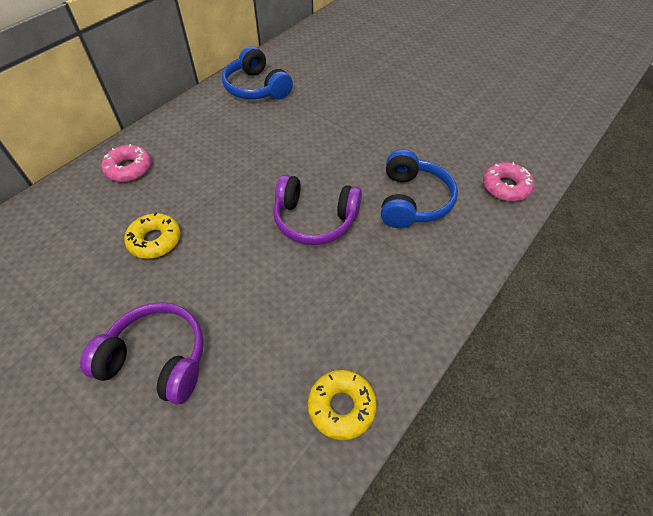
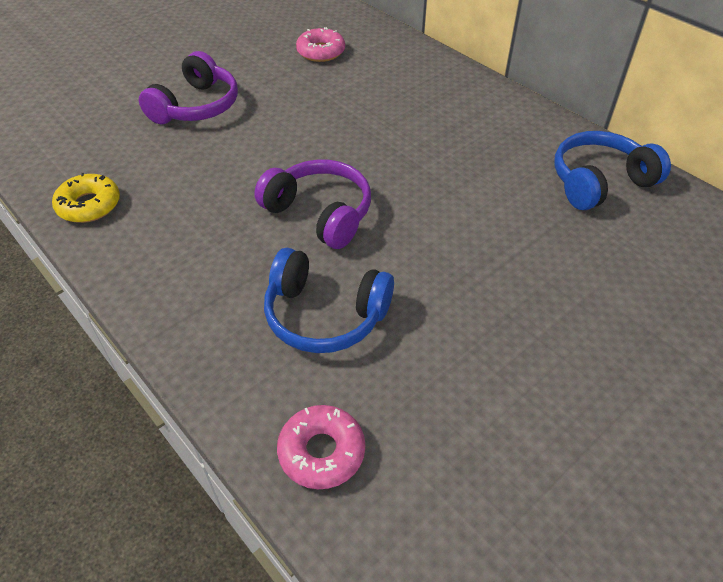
camera: 100 degrees right, 5 degrees down
(129, 168) = (437, 83): pink donut -> pink donut (321, 52)
(155, 240) = (327, 102): yellow donut -> none
(315, 220) = (320, 213): purple headphones -> purple headphones turned 105 degrees clockwise

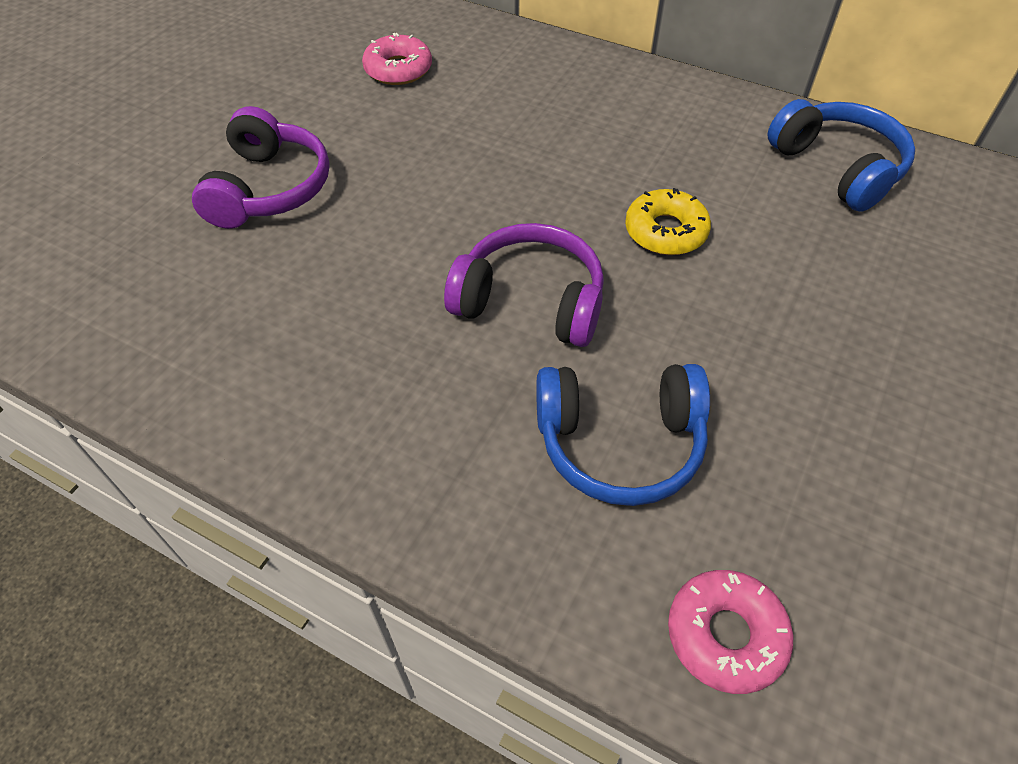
camera: 20 degrees left, 5 degrees up
(89, 205) = (196, 381): yellow donut -> yellow donut (665, 231)
(599, 182) = (837, 167): blue headphones -> blue headphones turned 105 degrees clockwise

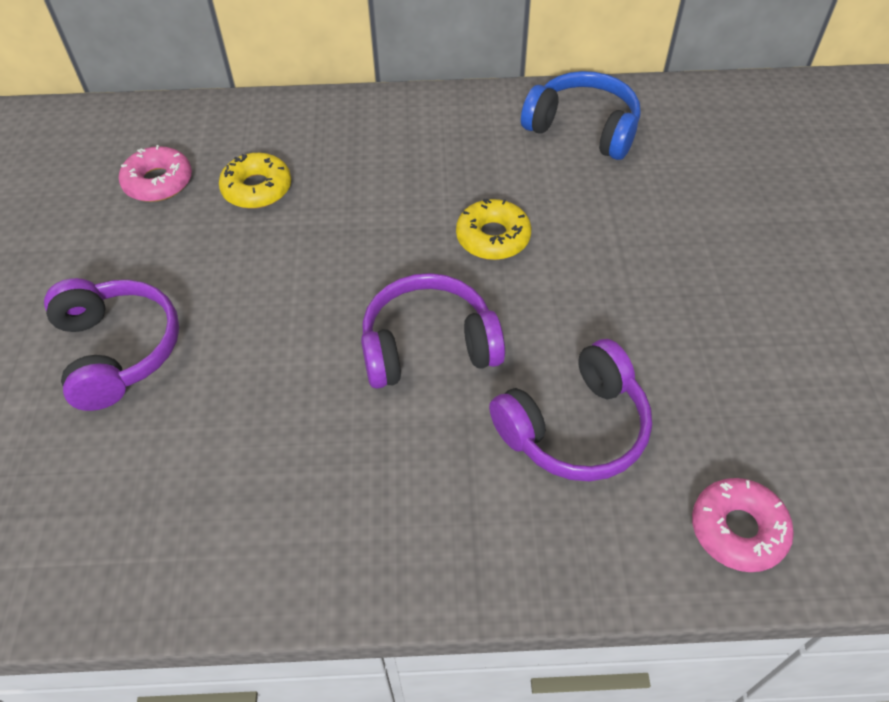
camera: 30 degrees left, 0 degrees up
(476, 105) = (257, 188): none -> yellow donut
(619, 443) = (574, 427): blue headphones -> purple headphones

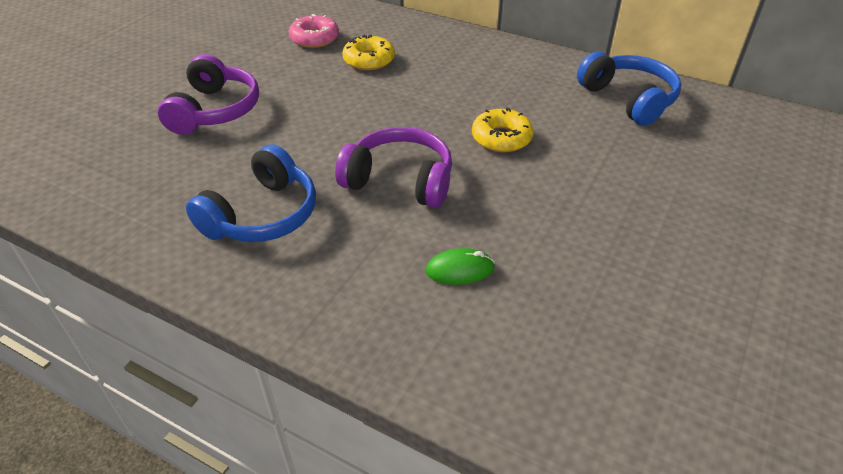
camera: 30 degrees right, 10 degrees down
(310, 470) = (262, 215): none -> blue headphones
(574, 427) = (460, 270): purple headphones -> green mouse
(738, 529) = (531, 393): pink donut -> none

